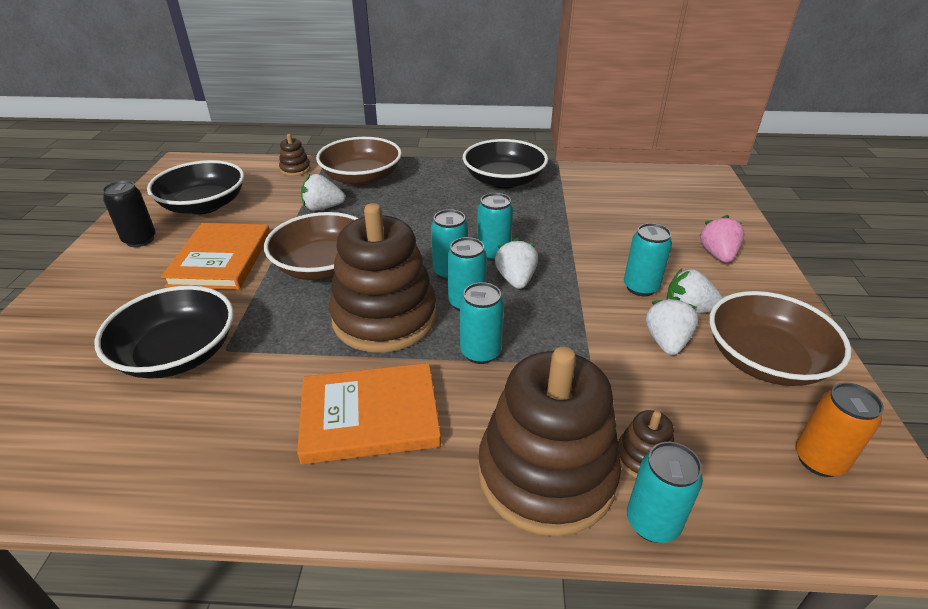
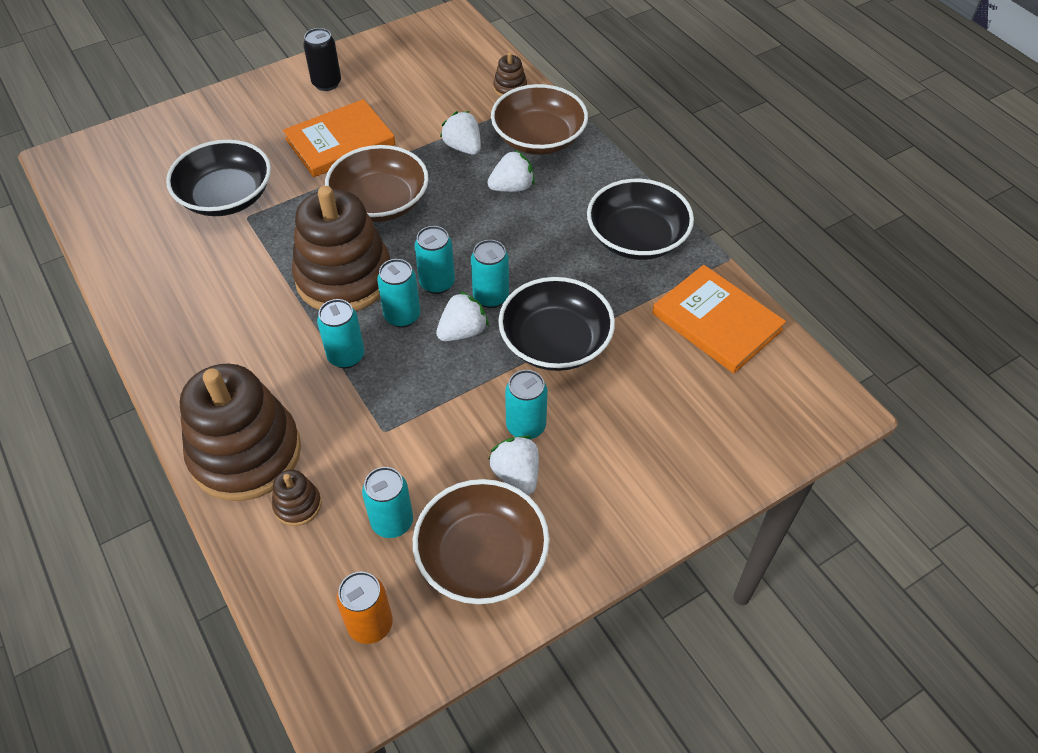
camera: 55 degrees right, 15 degrees up
(204, 205) = (401, 79): black bowl -> black bowl (555, 342)
(370, 416) = (236, 331): orange book -> orange book (716, 322)
(652, 522) = (239, 531): turquoise can -> turquoise can (392, 522)
(666, 342) = (453, 474): white strawberry -> white strawberry (512, 187)
(717, 255) = (643, 471): pink strawberry -> none

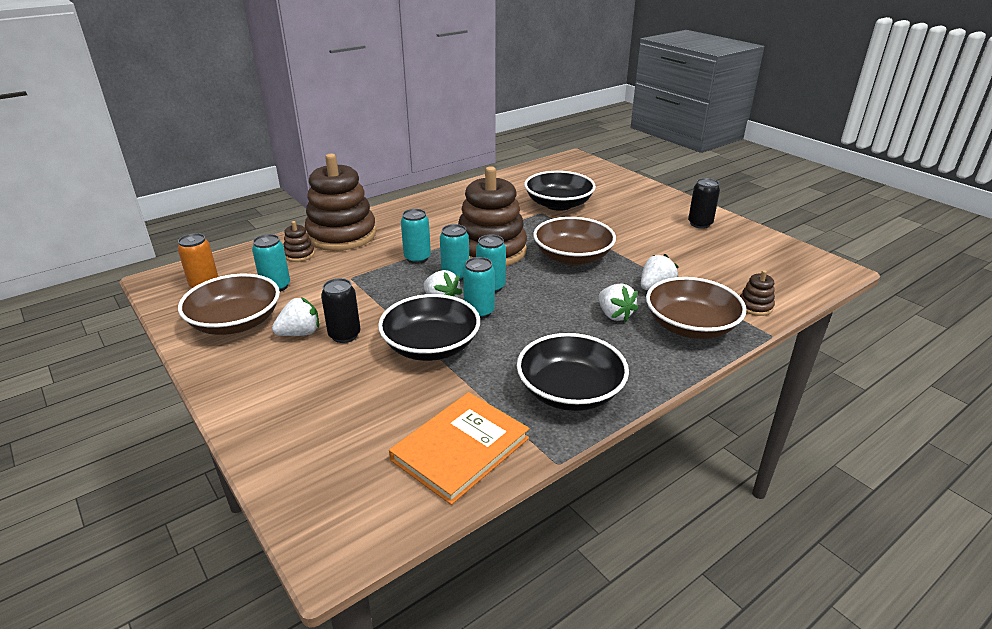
camera: 85 degrees right, 20 degrees down
(340, 142) = (634, 235): orange book -> none
(526, 426) = (344, 335): turquoise can -> black can

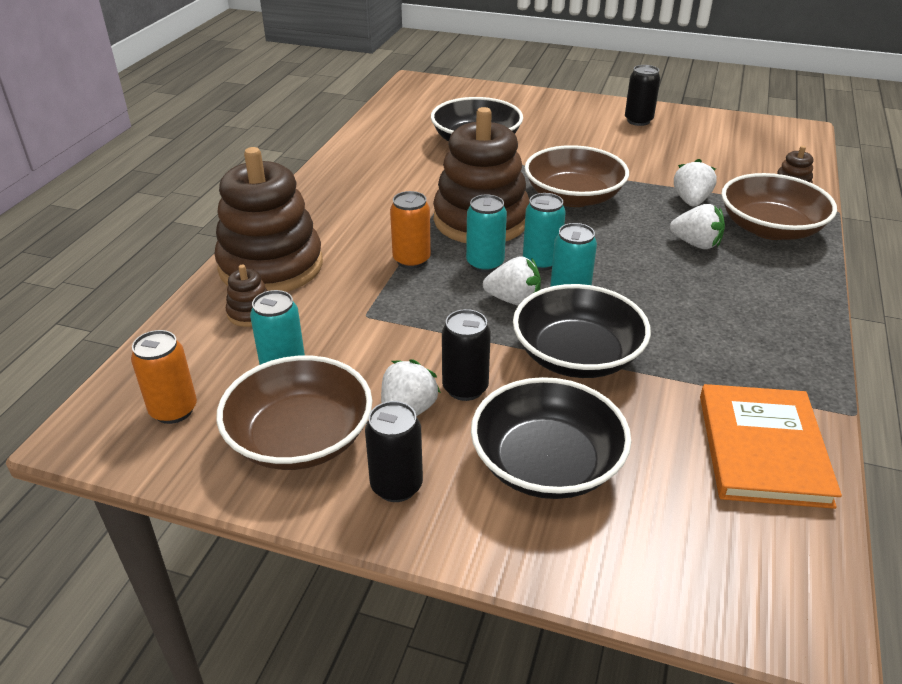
camera: 35 degrees left, 5 degrees up
(243, 365) = (396, 486): none -> black can
(417, 258) = (411, 260): turquoise can -> orange can
(570, 391) = (767, 339): black bowl -> black bowl (546, 463)

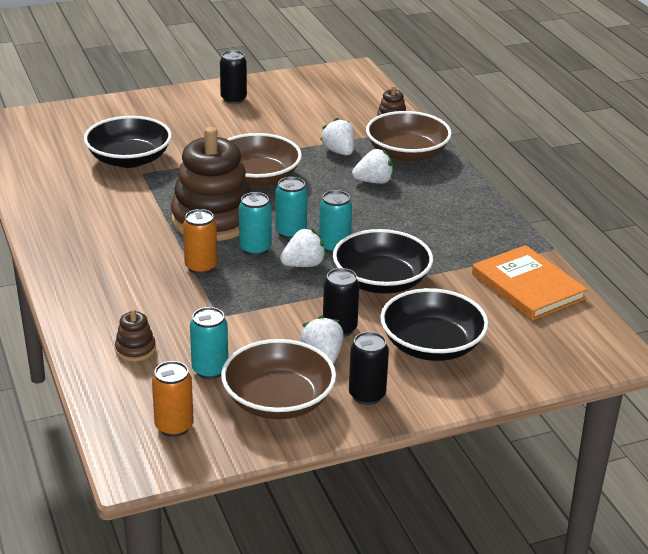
camera: 40 degrees left, 5 degrees down
(271, 266) = (102, 313): brown stacking toy -> none

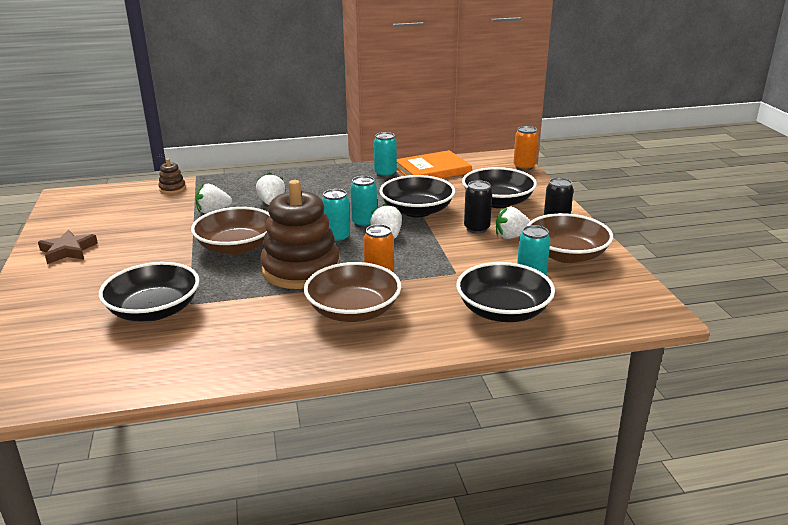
camera: 80 degrees left, 5 degrees down
(135, 349) = (503, 311): brown stacking toy -> black bowl
(174, 426) = (605, 296): orange can -> orange can (524, 167)
(233, 99) = (68, 251): black can -> brown star
(255, 249) = (357, 253): turquoise can -> turquoise can (385, 174)
(407, 153) = (234, 188): brown bowl -> brown bowl (353, 311)

